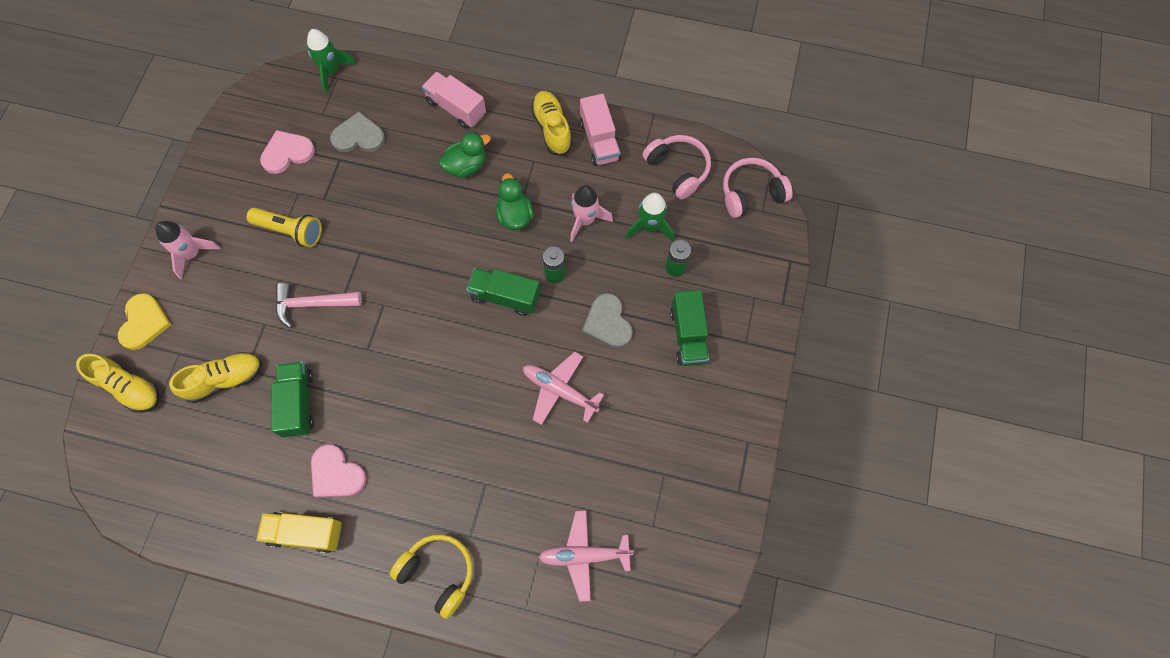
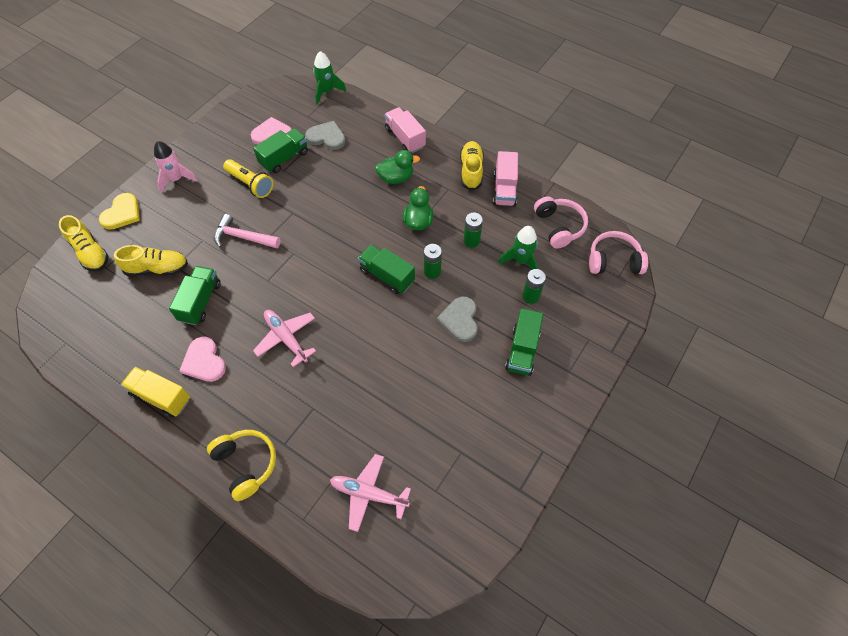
camera: 20 degrees right, 10 degrees down
(317, 182) = (284, 158): none -> green truck
(559, 390) = (401, 358): pink plane -> pink plane (286, 338)
(585, 220) = (471, 241): pink rocket -> green battery

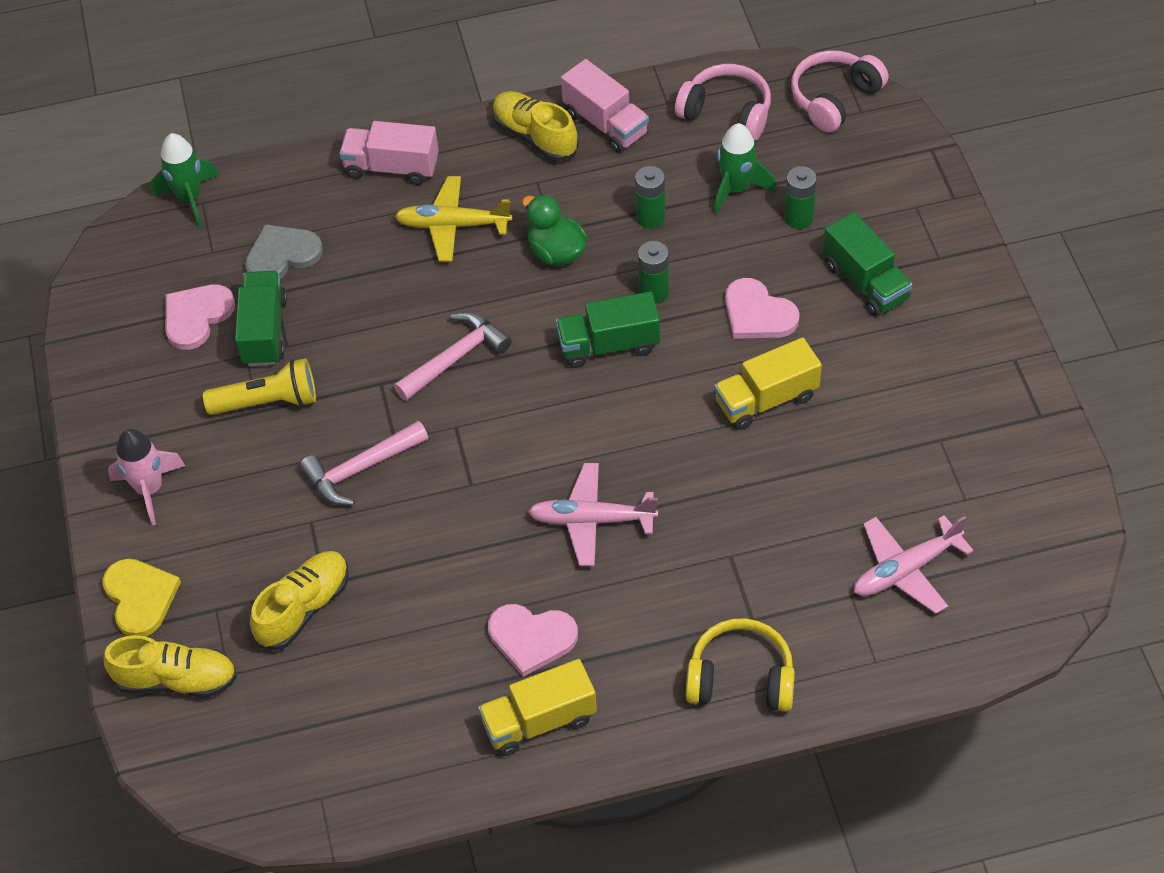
camera: 45 degrees left, 5 degrees down
(200, 302) = (423, 586): green truck -> none
(329, 228) = (456, 357): none -> pink hammer
(396, 178) = (452, 225): green duck -> yellow plane
(414, 359) = (766, 399): none -> yellow truck
(460, 320) = (757, 314): grey heart -> pink heart

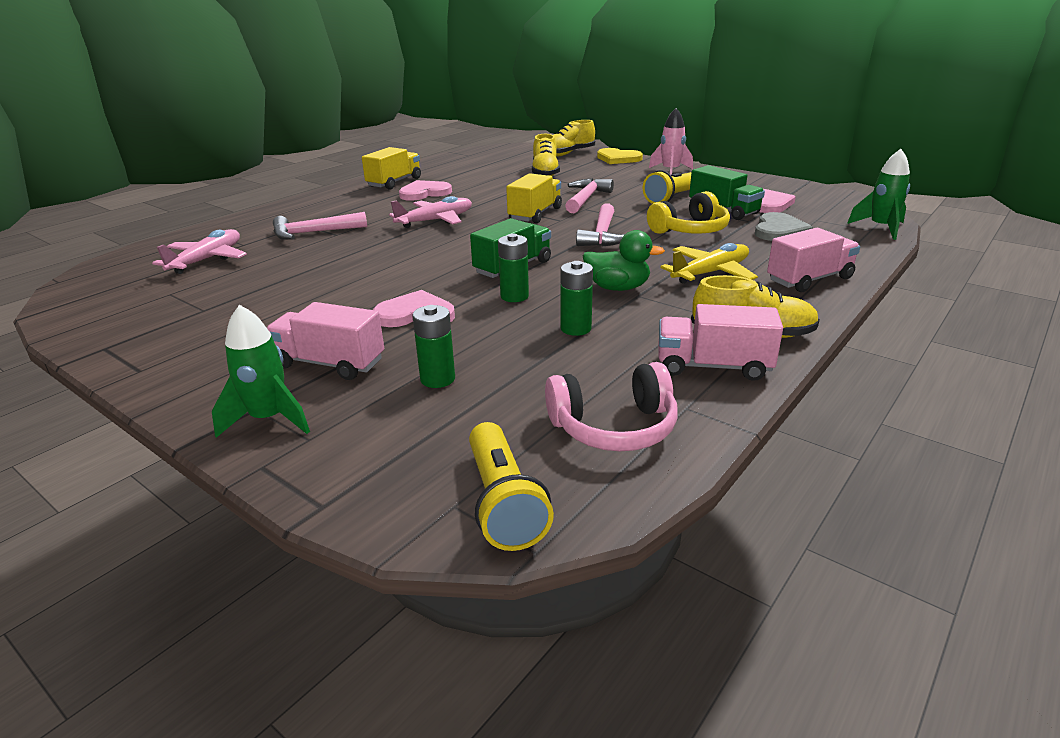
camera: 140 degrees right, 25 degrees down
(736, 189) = (524, 374): green rocket -> green rocket (269, 419)
(741, 678) = (296, 211): yellow headphones -> yellow headphones (690, 230)
(754, 578) = (313, 233): none -> pink hammer
(766, 399) = (366, 283): yellow truck -> yellow truck (535, 214)
(834, 99) = (503, 503): pink headphones -> yellow flashlight
(865, 282) = (329, 363): green truck -> pink truck

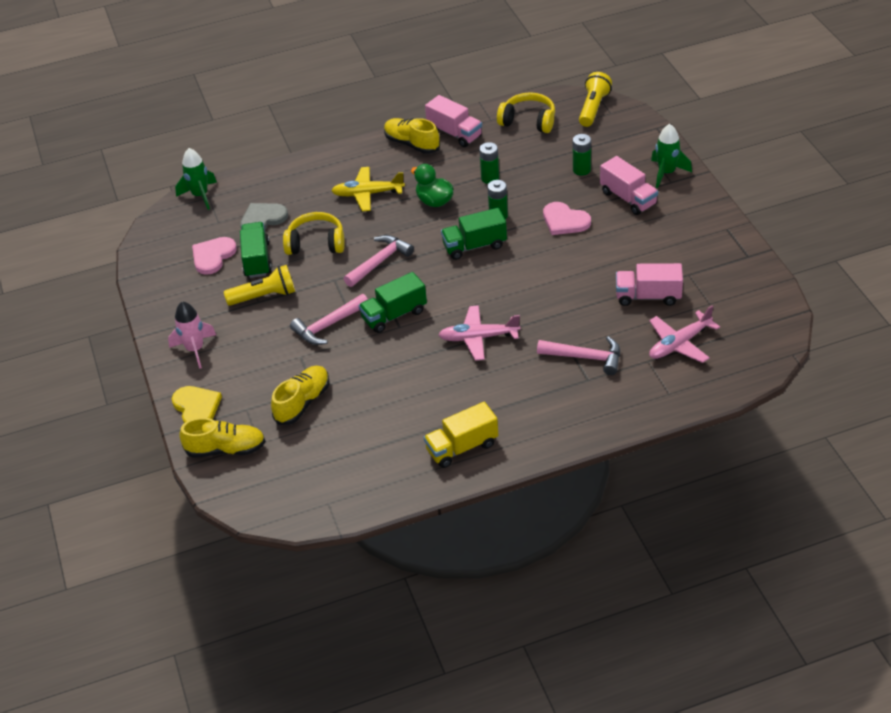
camera: 145 degrees left, 15 degrees up
(424, 193) = (450, 404): pink heart -> none
(535, 214) = (394, 315): yellow truck -> green truck
(614, 427) = (528, 121): pink headphones -> yellow headphones
(809, 279) = (325, 168): pink truck -> pink truck (648, 296)

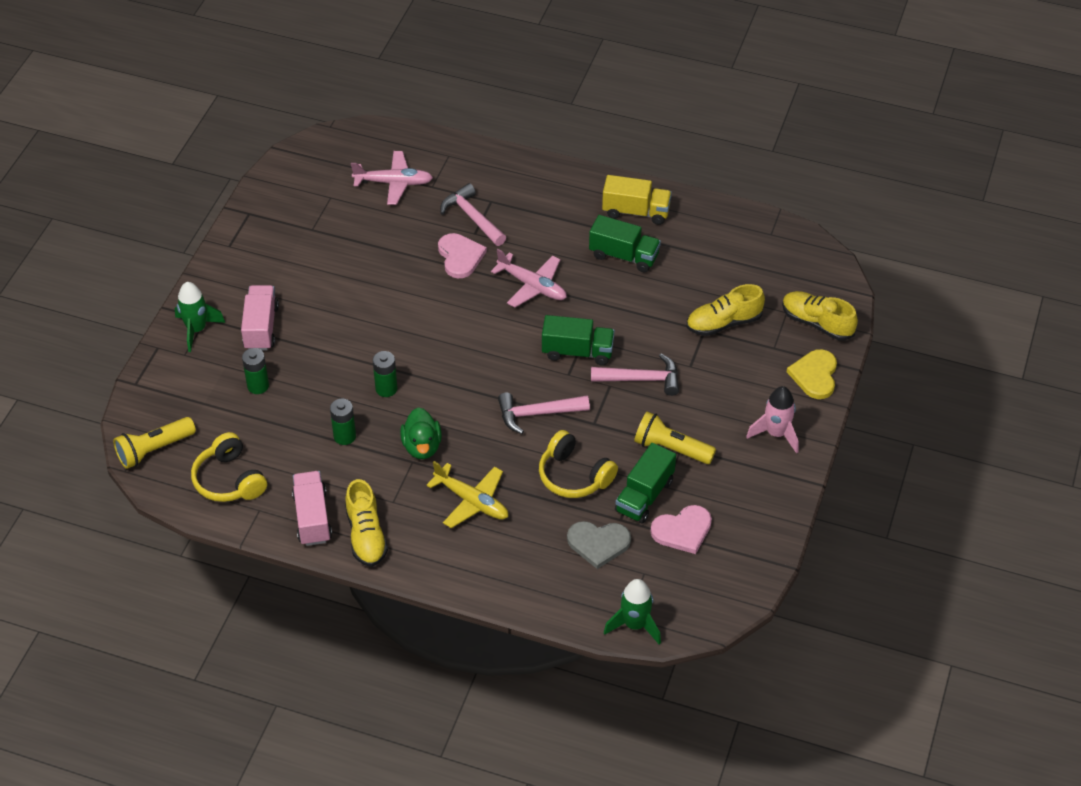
camera: 145 degrees left, 5 degrees up
(474, 246) = (441, 372): green truck -> green truck (624, 256)
(564, 221) = (339, 343): pink heart -> pink heart (460, 257)
(648, 296) = (365, 232): pink truck -> none

